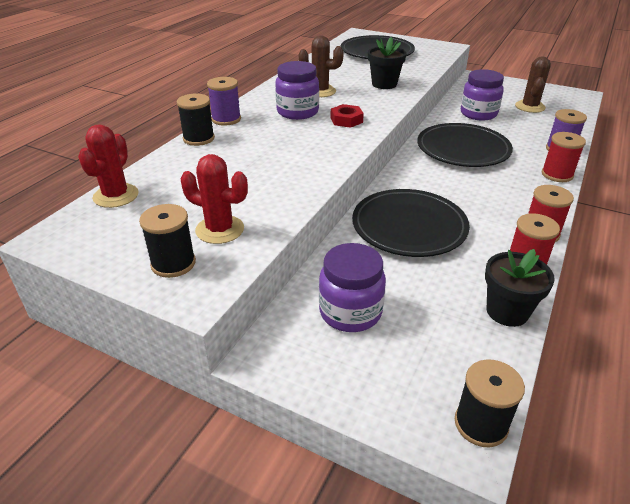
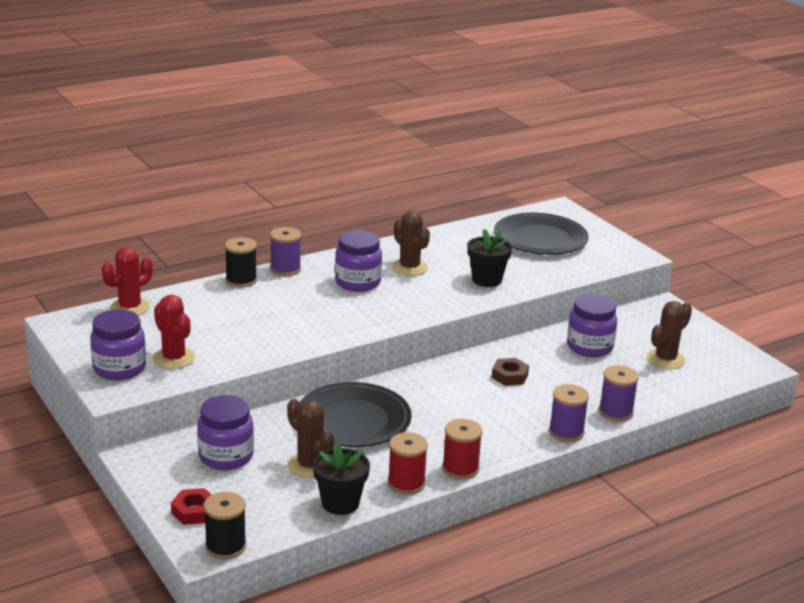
camera: 30 degrees right, 10 degrees down
(173, 263) = (119, 369): black spool -> purple jar
(346, 120) = (391, 305): red nut -> red nut (194, 511)
(432, 285) = (310, 465): none -> brown cactus
(463, 149) = (509, 376): black plate -> brown nut
(557, 174) = (566, 432): red spool -> purple spool

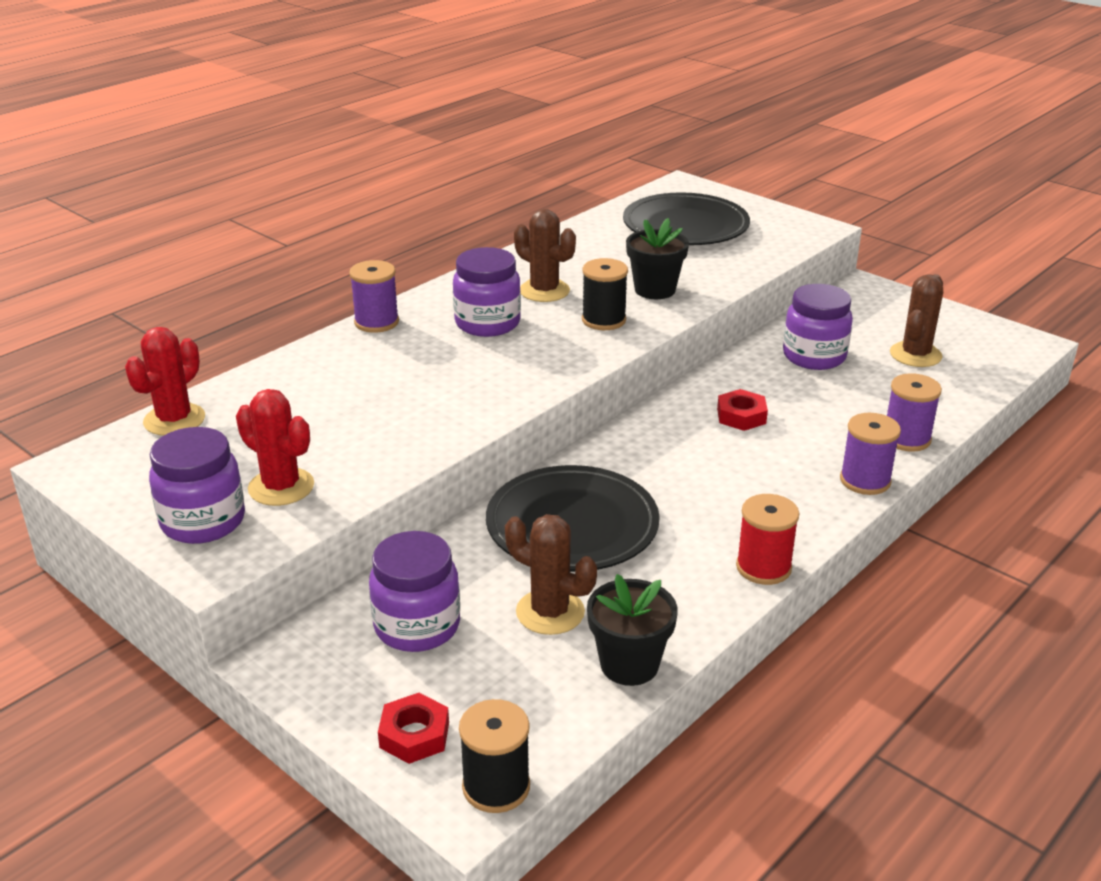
camera: 15 degrees left, 5 degrees up
(241, 280) = (322, 349): black spool -> black spool (603, 320)
(406, 483) = (704, 608): red spool -> none
(509, 376) = (741, 416): brown nut -> red nut

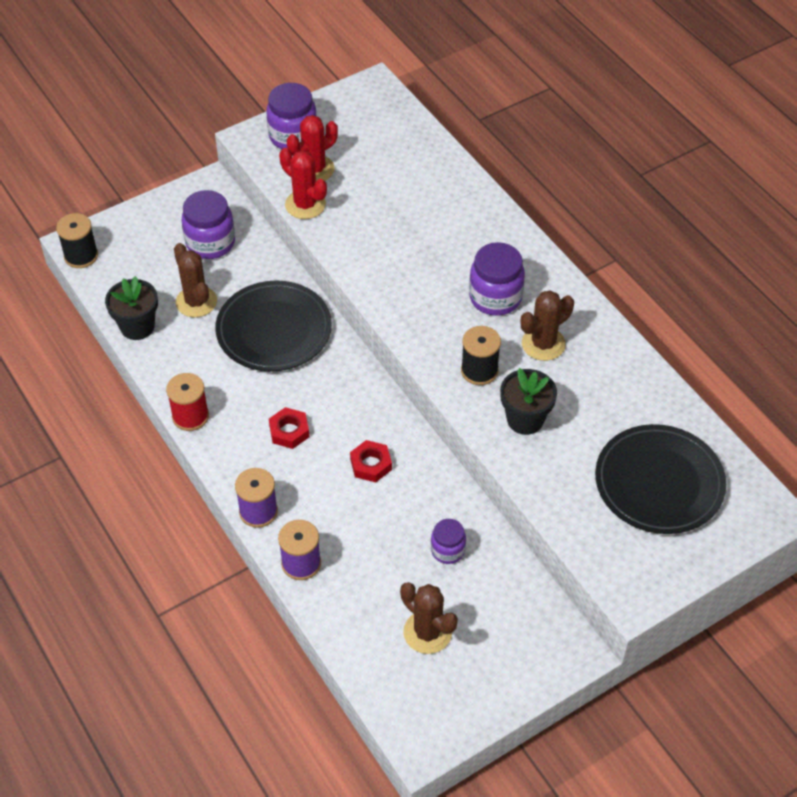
camera: 105 degrees right, 20 degrees up
(174, 420) = (410, 126): red cactus -> red cactus (305, 205)
(376, 322) = (516, 234): purple spool -> none
(414, 735) = (129, 231): red nut -> red nut (289, 431)
(550, 612) = (196, 302): brown cactus -> brown cactus turned 75 degrees counterclockwise
(814, 356) = (447, 550): purple jar -> purple jar, size x0.59

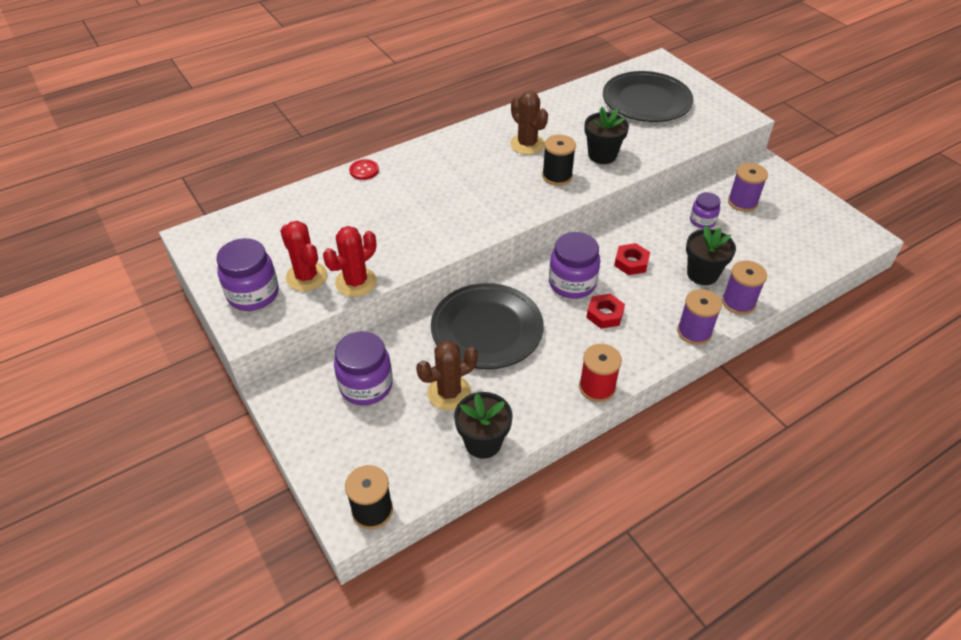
camera: 90 degrees left, 5 degrees down
(350, 534) = (702, 274): none -> black flower pot
(427, 632) = (776, 232): brown cactus -> none
(483, 198) = (364, 170): none -> red button
(488, 604) = (742, 202): none -> purple spool
(495, 297) = (479, 166): purple jar -> purple jar (572, 283)

